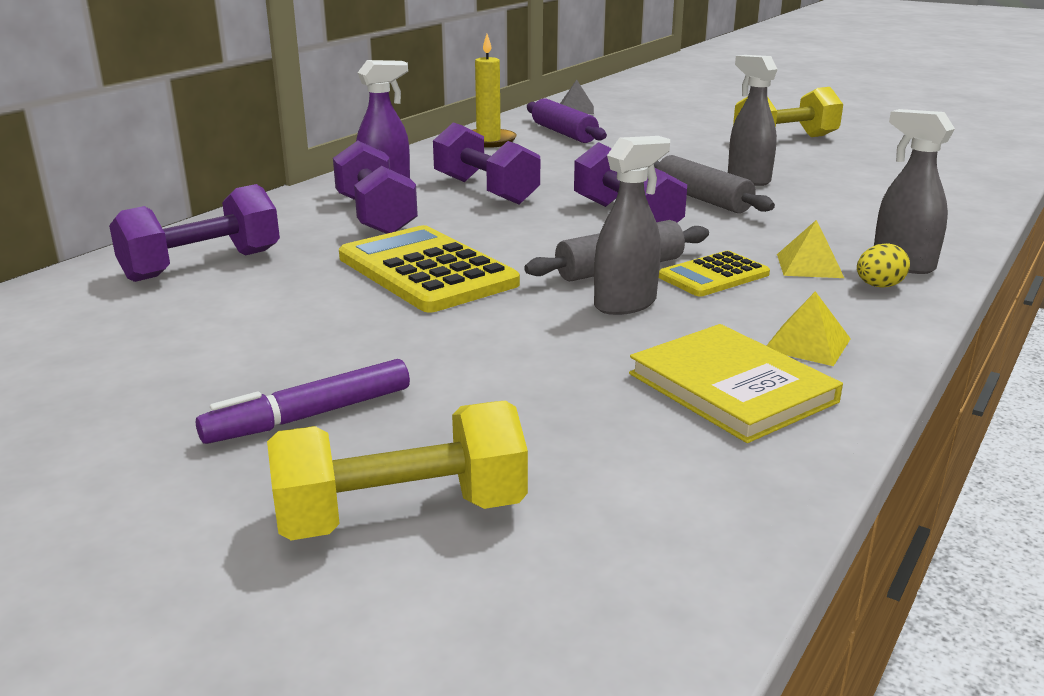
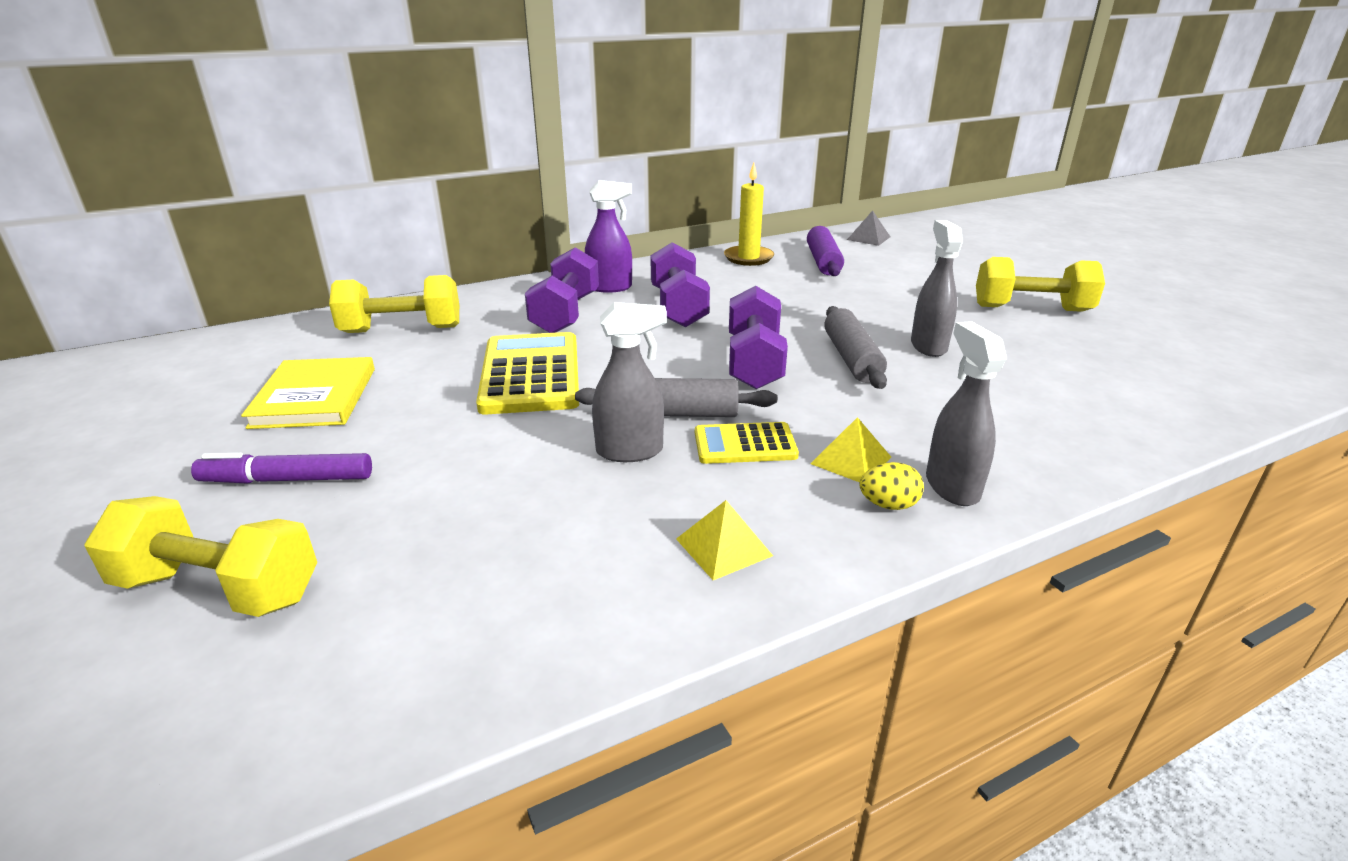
camera: 30 degrees right, 5 degrees up
(202, 265) = (402, 330): purple dumbbell -> yellow dumbbell
(731, 388) = (593, 569): yellow book -> yellow book (314, 397)

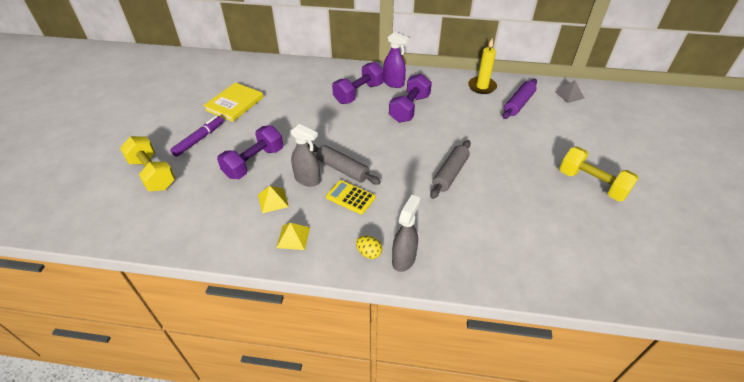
camera: 35 degrees right, 15 degrees up
(288, 480) = (199, 139): purple marker -> purple marker turned 90 degrees clockwise
(402, 330) = (290, 78): yellow dumbbell -> none
(531, 374) = (312, 124): yellow calculator -> none
(754, 362) = (404, 156): purple dumbbell -> purple dumbbell (254, 163)
(850, 460) = (381, 226): yellow pyramid -> yellow pyramid (273, 200)
(928, 346) = (497, 183): grey spray bottle -> none

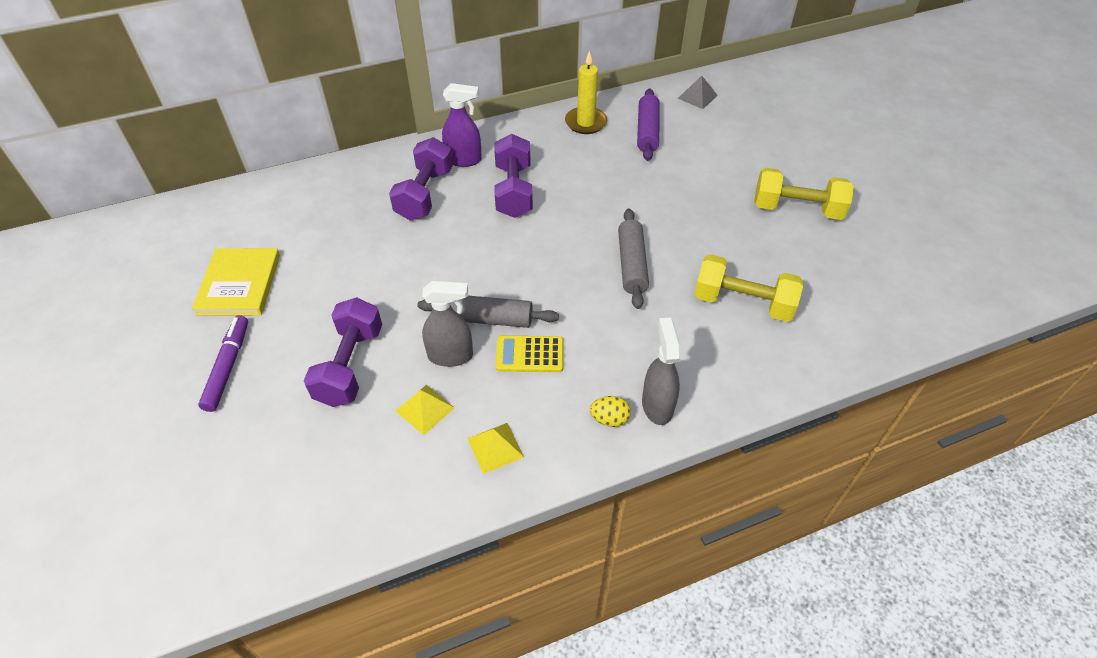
camera: 30 degrees left, 5 degrees up
(152, 174) = (195, 457): yellow dumbbell -> yellow dumbbell (742, 303)

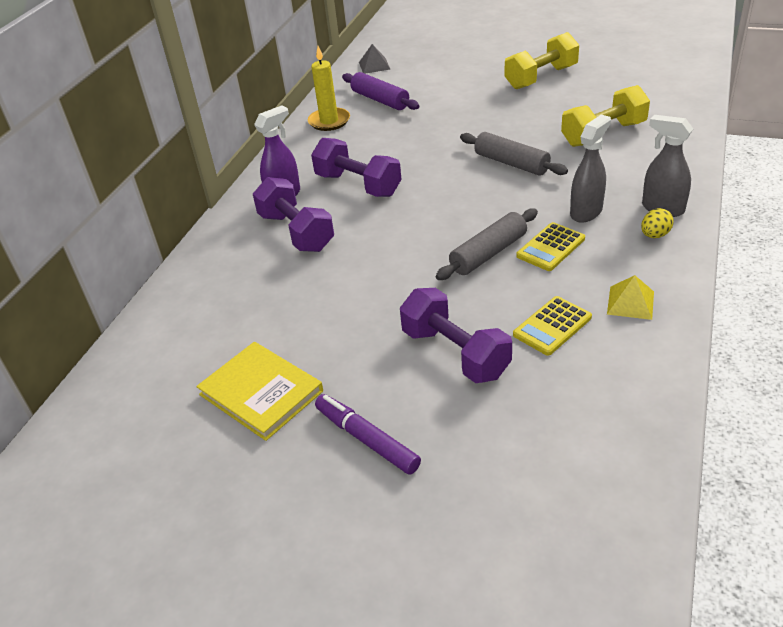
camera: 45 degrees left, 10 degrees down
(425, 409) = (552, 326): yellow pyramid -> yellow calculator
(451, 356) = (507, 289): grey spray bottle -> grey spray bottle (586, 212)

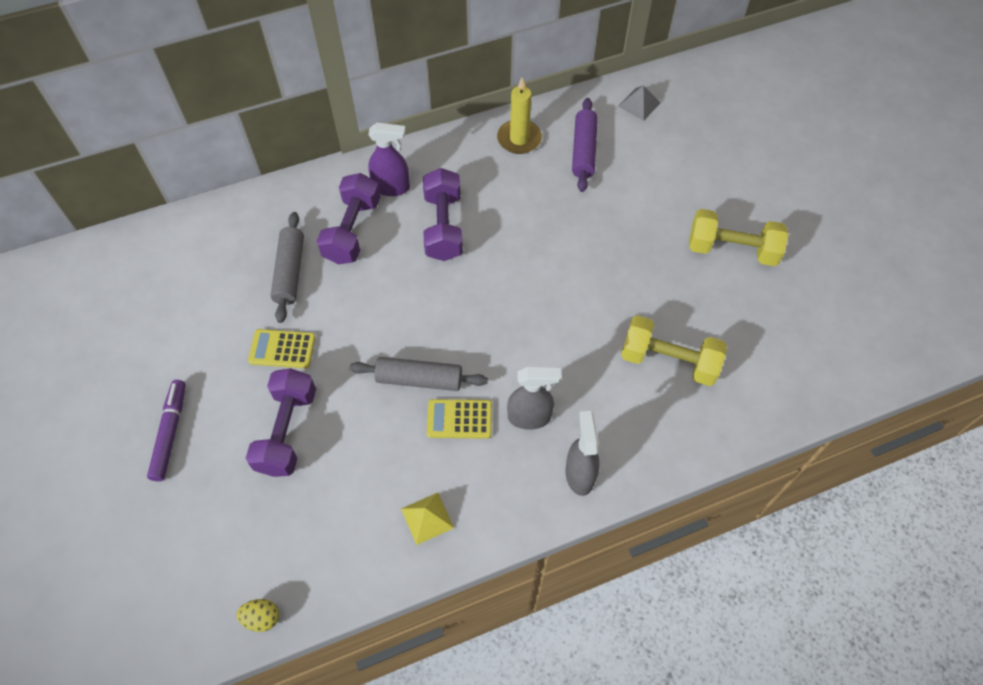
camera: 45 degrees right, 20 degrees up
(261, 393) = (172, 339): yellow book -> none
(511, 163) = (561, 316): grey rolling pin -> grey rolling pin (290, 272)
(552, 326) = (360, 478): yellow calculator -> yellow calculator (282, 349)
(655, 235) = (534, 488): yellow egg -> yellow egg (262, 618)

